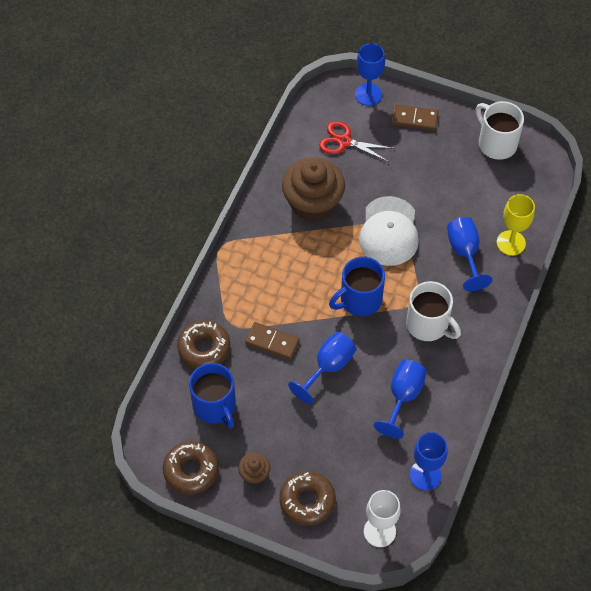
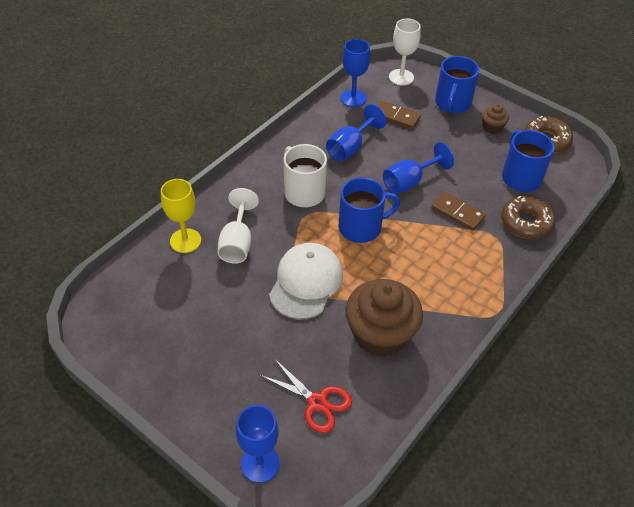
camera: 165 degrees left, 10 degrees down
(307, 501) = (452, 103): brown donut -> blue mug
(414, 119) = (216, 409): brown domino -> brown domino (396, 116)
(464, 253) = (237, 243): blue goblet -> white goblet
(496, 143) = (135, 349): white mug -> none

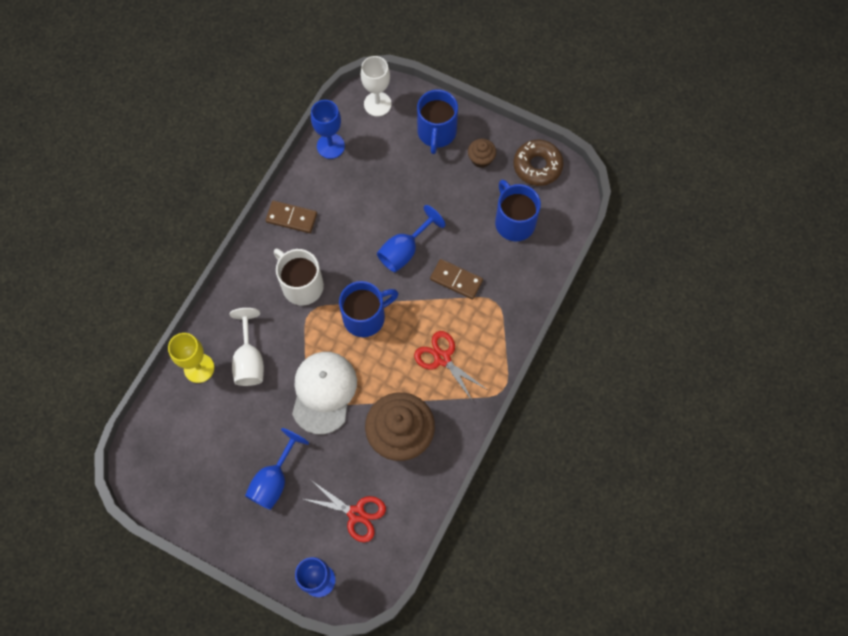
camera: 10 degrees left, 20 degrees up
(350, 147) = (338, 216): blue goblet -> blue goblet (274, 480)
(396, 116) = (380, 163): brown domino -> brown domino (291, 218)
(435, 275) = (442, 358): none -> red scissors
(526, 223) = (523, 279): brown donut -> none

